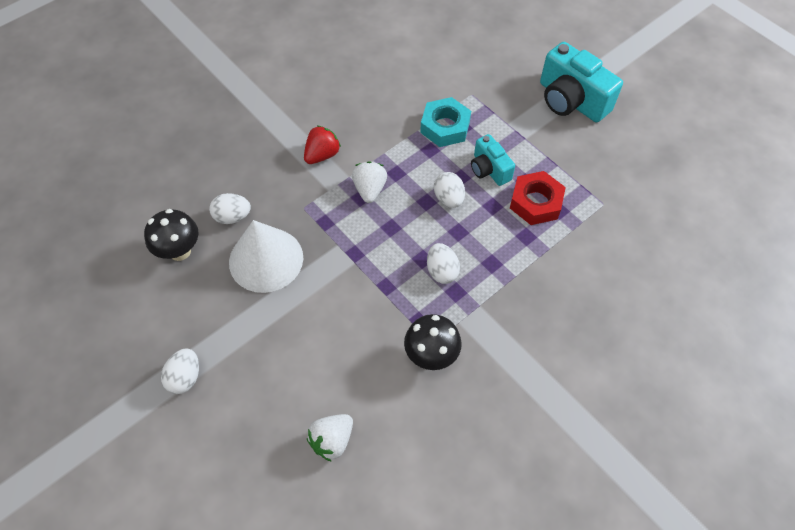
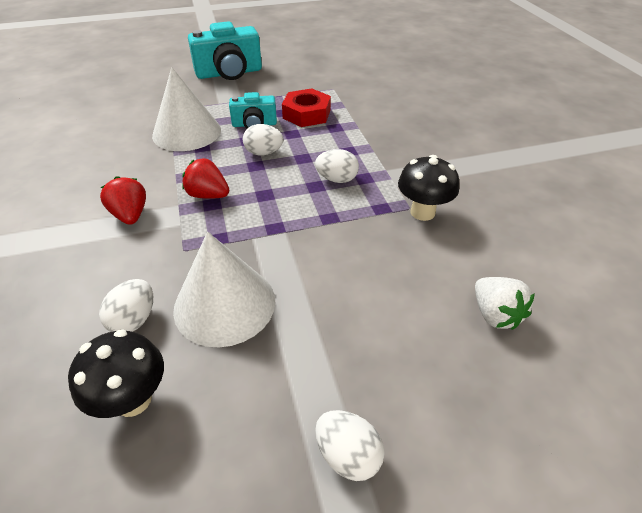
camera: 65 degrees left, 15 degrees down
(370, 189) = (208, 195): white strawberry -> red strawberry
(445, 127) = (187, 132): turquoise nut -> white cone

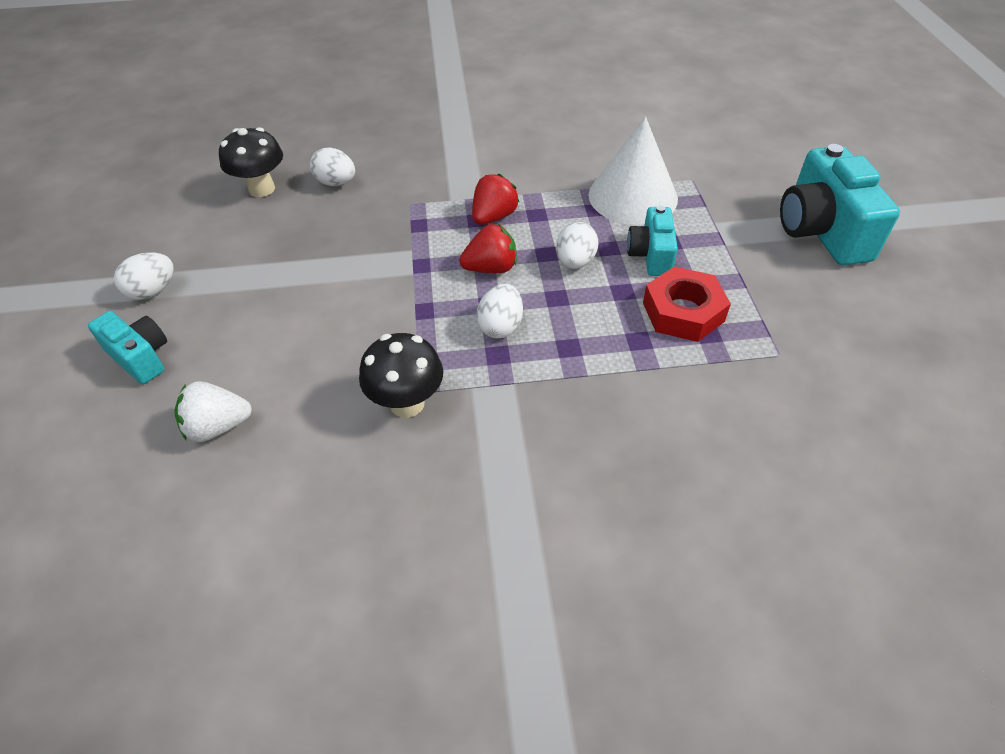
camera: 100 degrees right, 5 degrees up
(130, 215) = (473, 169): red strawberry -> red strawberry (491, 268)
(224, 304) = (329, 230): white cone -> none
(450, 417) = (141, 357): none -> turquoise camera

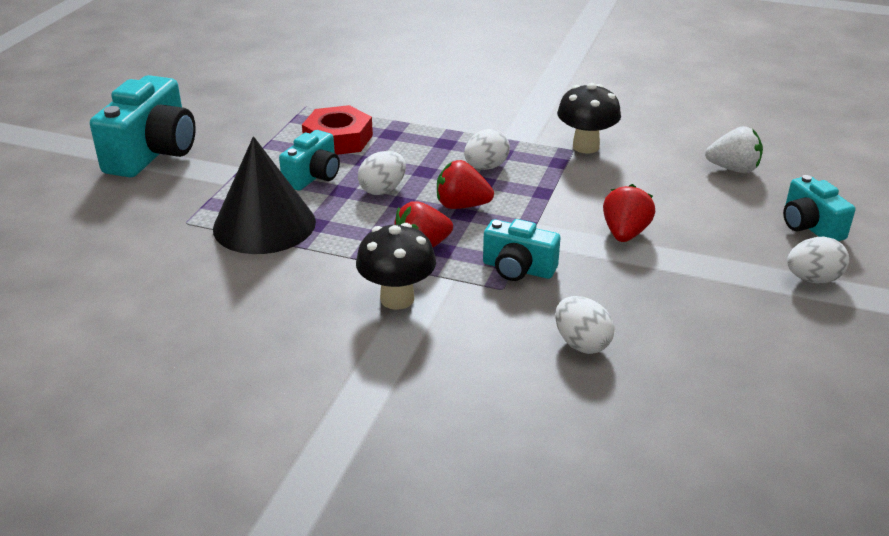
camera: 155 degrees left, 15 degrees down
(262, 189) = (685, 367): black mushroom -> black mushroom (397, 299)
(328, 286) = (625, 233): none -> red strawberry
(406, 223) = (518, 269): none -> turquoise camera
(633, 196) = (264, 225): white cone -> black cone

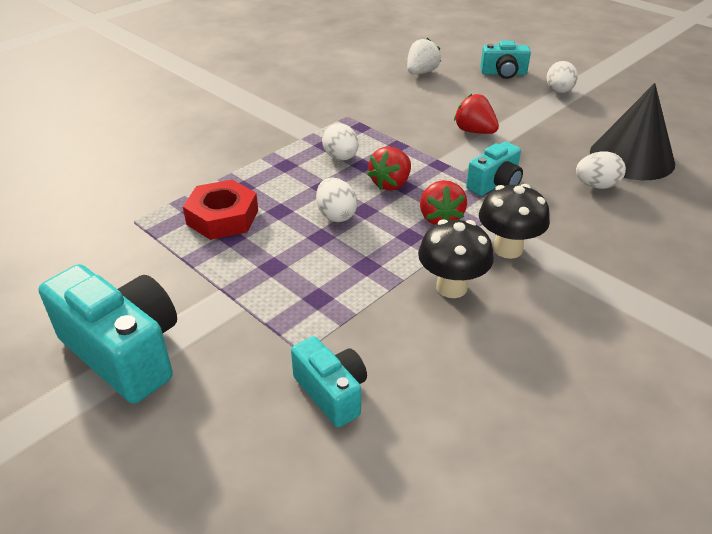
camera: 65 degrees left, 5 degrees up
(264, 225) = (346, 297): black cone -> black cone (631, 157)
(313, 176) = (280, 247): turquoise camera -> turquoise camera (332, 392)
(586, 146) = (347, 110): black mushroom -> black mushroom (451, 287)

